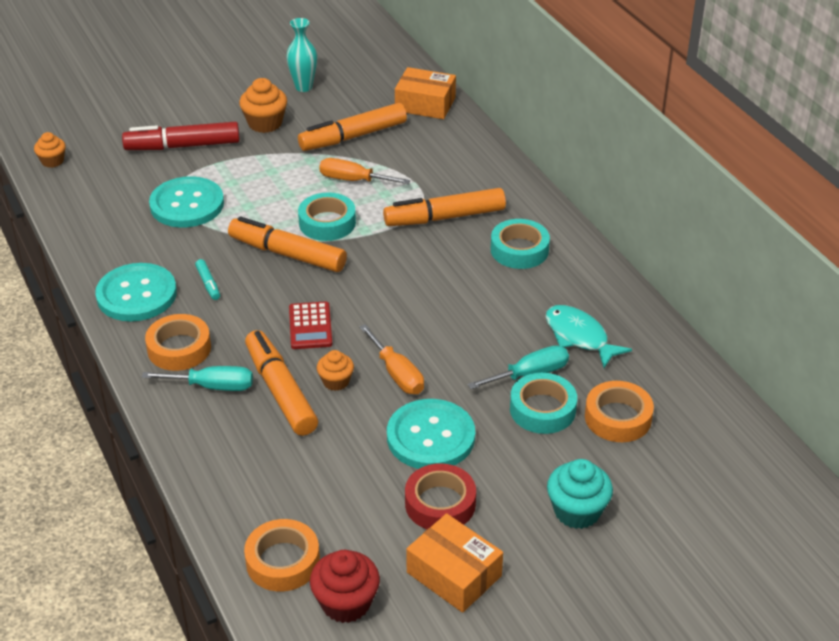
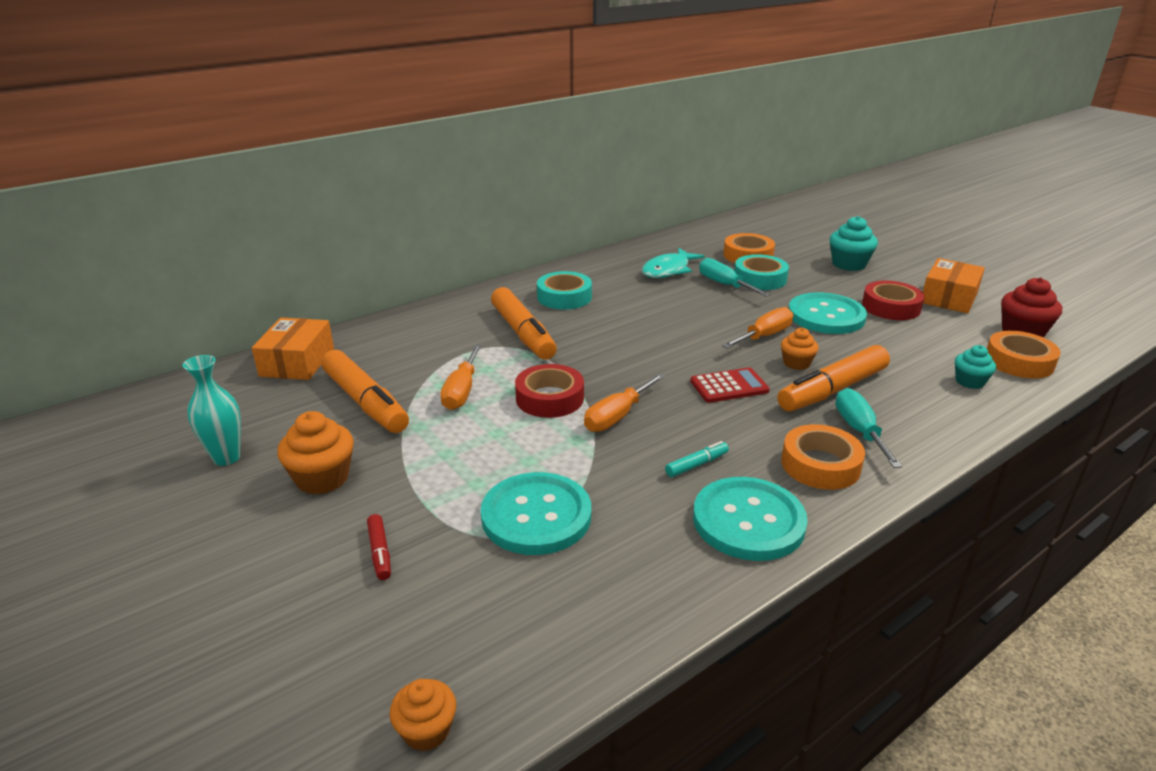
camera: 100 degrees left, 10 degrees down
(183, 146) = (380, 552): red marker -> red marker, size x0.44
(259, 498) = (969, 382): none -> turquoise cupcake
(287, 254) = (617, 416): orange marker -> orange screwdriver
(327, 223) = (549, 398): turquoise tape -> red tape

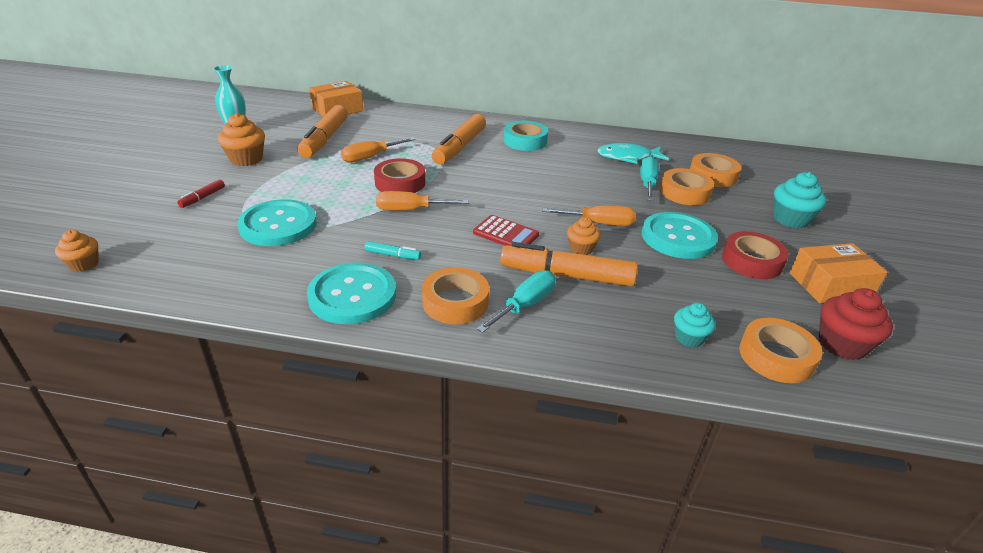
camera: 45 degrees right, 5 degrees up
(760, 279) = (684, 192): turquoise tape -> orange tape

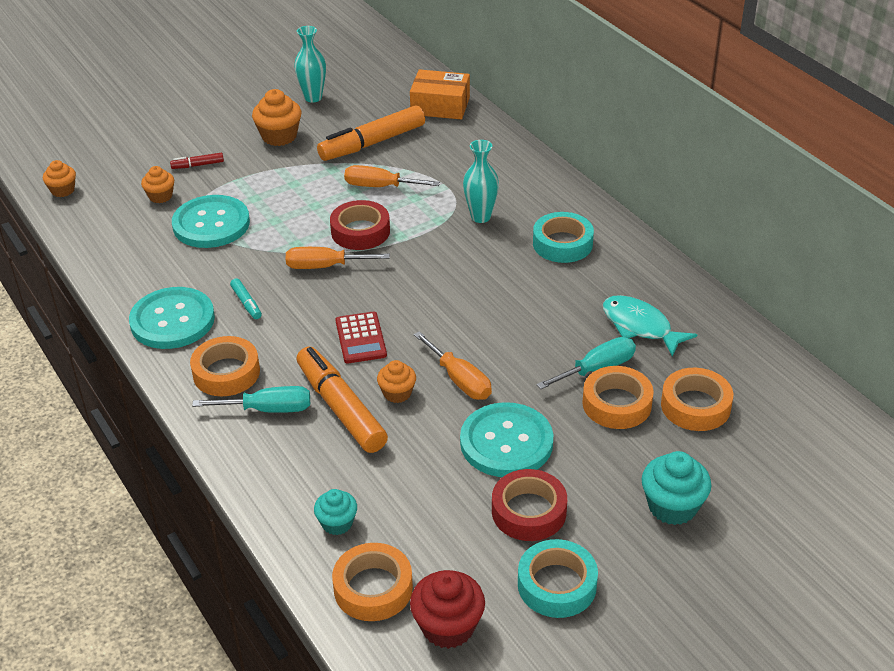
camera: 50 degrees right, 5 degrees up
(200, 228) = (160, 196): none -> orange cupcake
(410, 210) = (324, 266): orange screwdriver -> orange screwdriver turned 45 degrees counterclockwise
(459, 147) = (481, 217): orange marker -> turquoise vase
(830, 285) = (557, 585): orange box -> turquoise tape

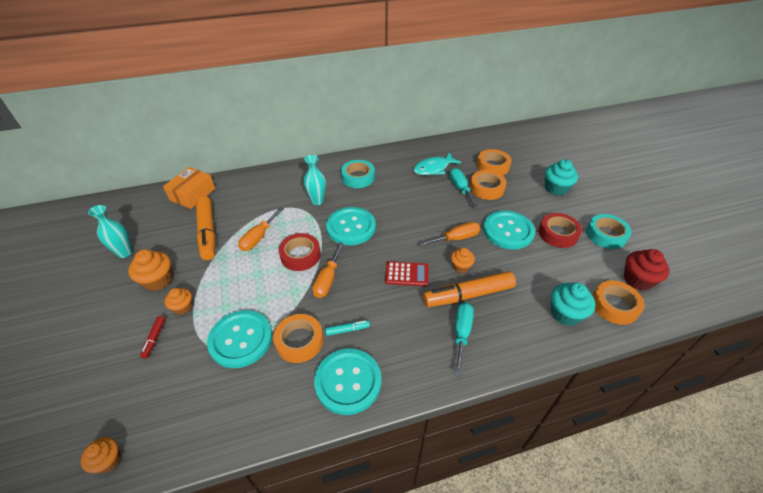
camera: 75 degrees left, 5 degrees up
(160, 196) = (179, 372): orange cupcake -> orange cupcake (183, 307)
(226, 373) = (419, 353): orange tape -> orange tape (299, 341)
(337, 523) = (565, 313): turquoise cupcake -> turquoise cupcake, size x1.59
(437, 263) = (351, 227): none -> turquoise button

